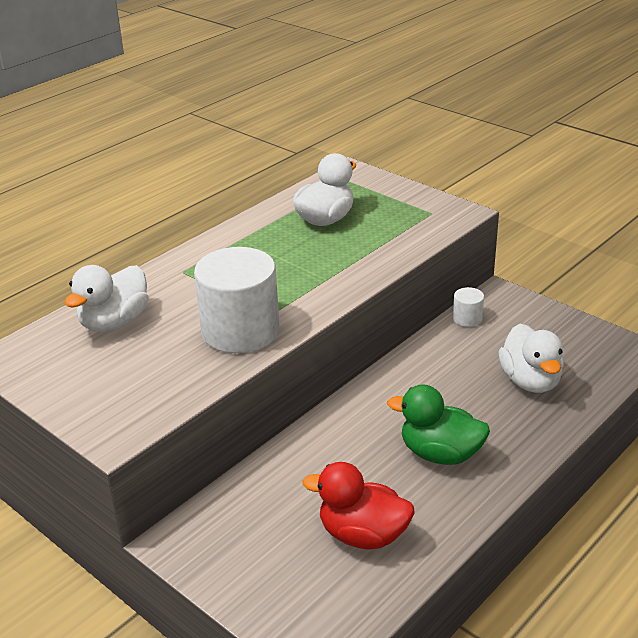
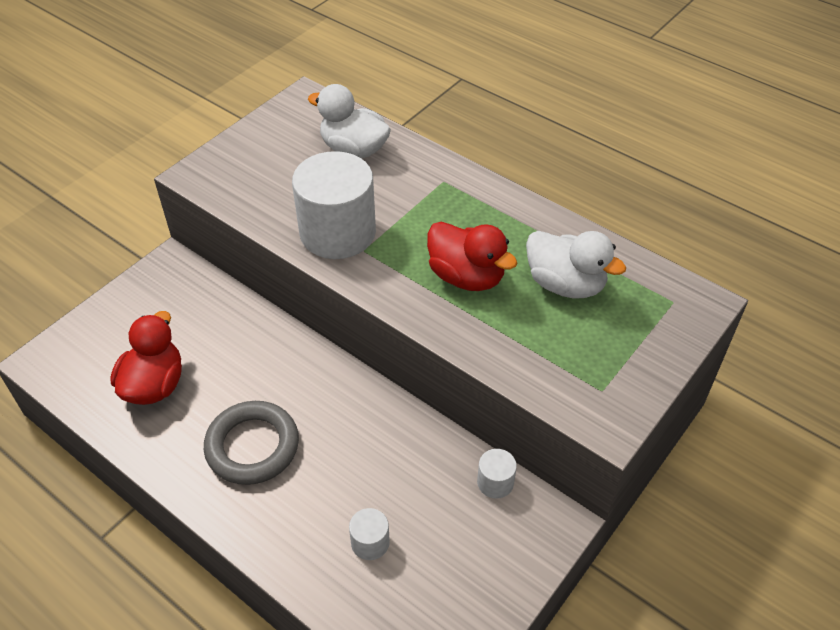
camera: 85 degrees right, 15 degrees up
(311, 262) = (466, 277): none -> red duck
(440, 454) = (252, 446): green duck -> grey ring
(530, 381) = (370, 542): white duck -> white cylinder

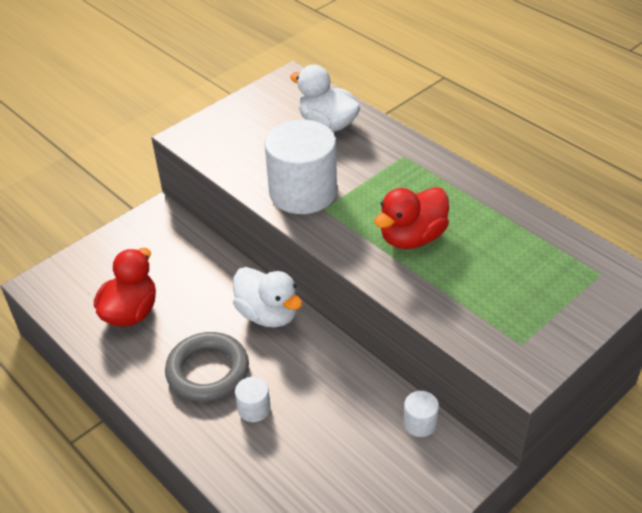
camera: 10 degrees right, 5 degrees down
(370, 542) = (299, 462): white cylinder -> white cylinder (254, 408)
(466, 277) = (412, 237): red duck -> red duck turned 90 degrees clockwise
(565, 284) = (501, 251): white duck -> white duck (268, 314)

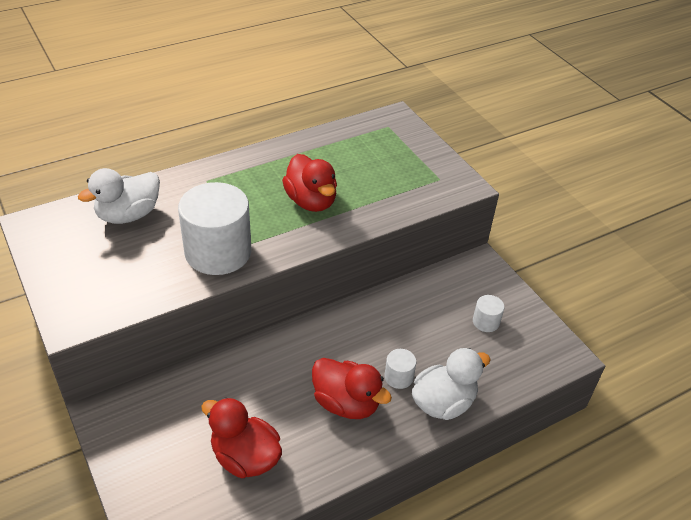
camera: 80 degrees left, 0 degrees up
(208, 371) = (346, 403): grey ring -> red duck
(268, 314) = (295, 346): white duck -> white duck (443, 403)
(420, 423) = (440, 280): white cylinder -> white cylinder (486, 322)

